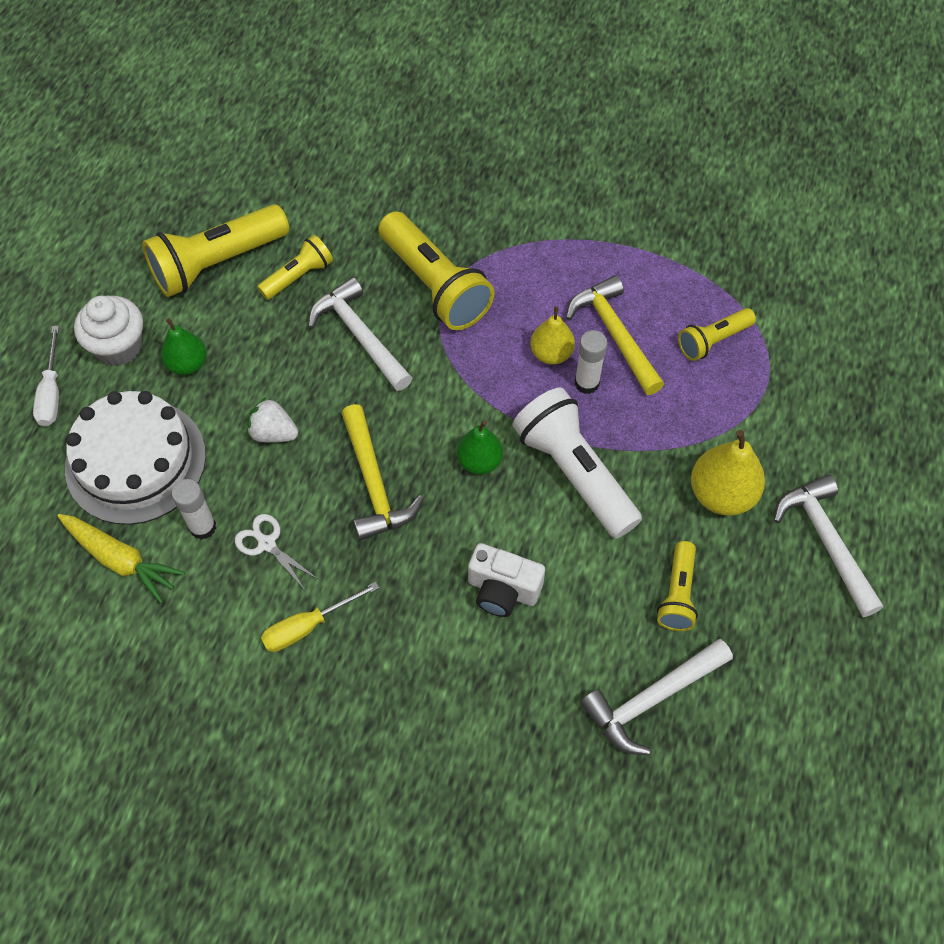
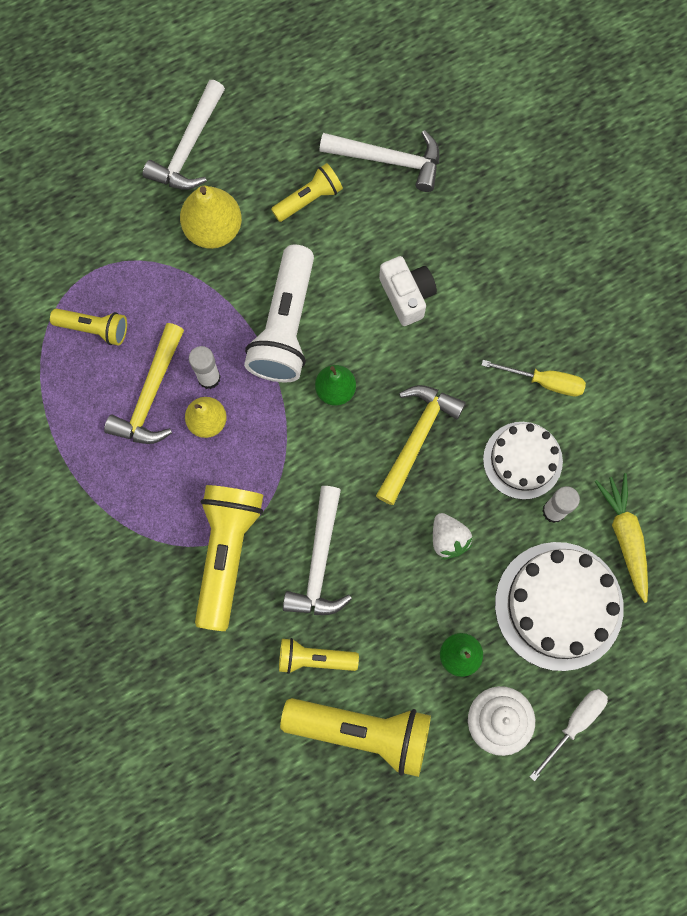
camera: 135 degrees left, 15 degrees up
(267, 544) = (522, 460): white scissors -> white cake

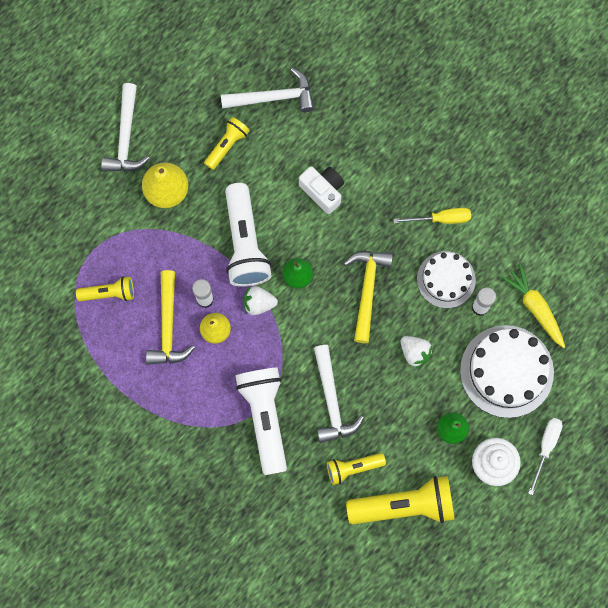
camera: 20 degrees left, 0 degrees up
(227, 554) = (265, 418): yellow flashlight -> white flashlight
(274, 407) = (258, 303): none -> white strawberry

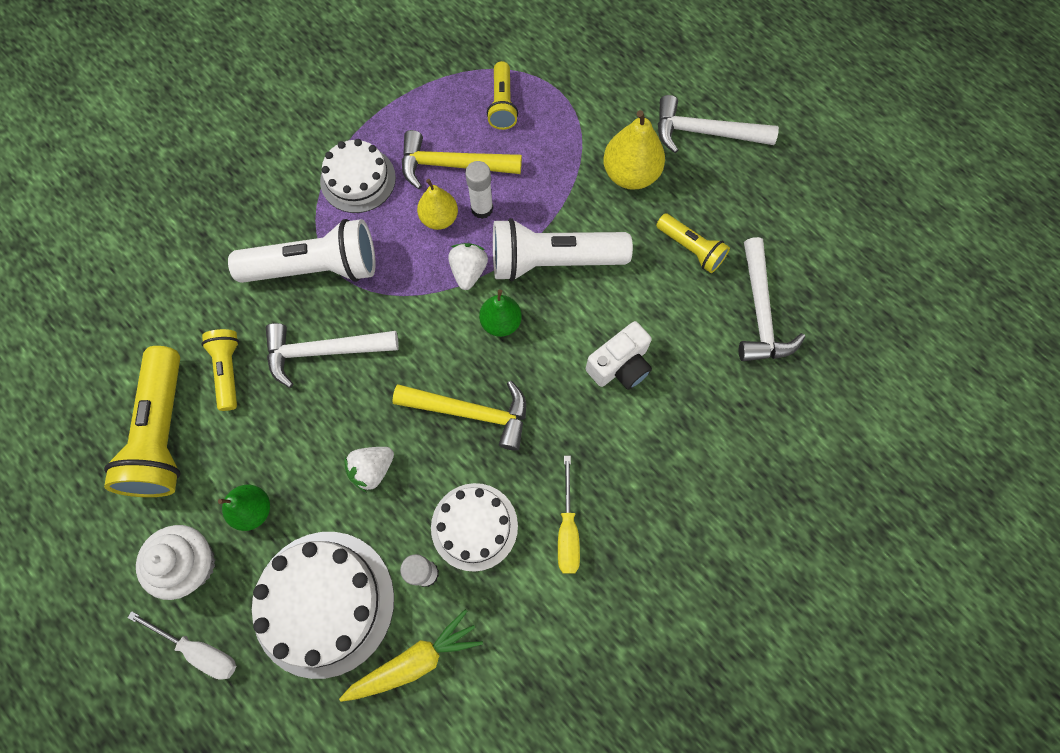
camera: 95 degrees right, 5 degrees down
(186, 398) = (358, 179): none -> white cake

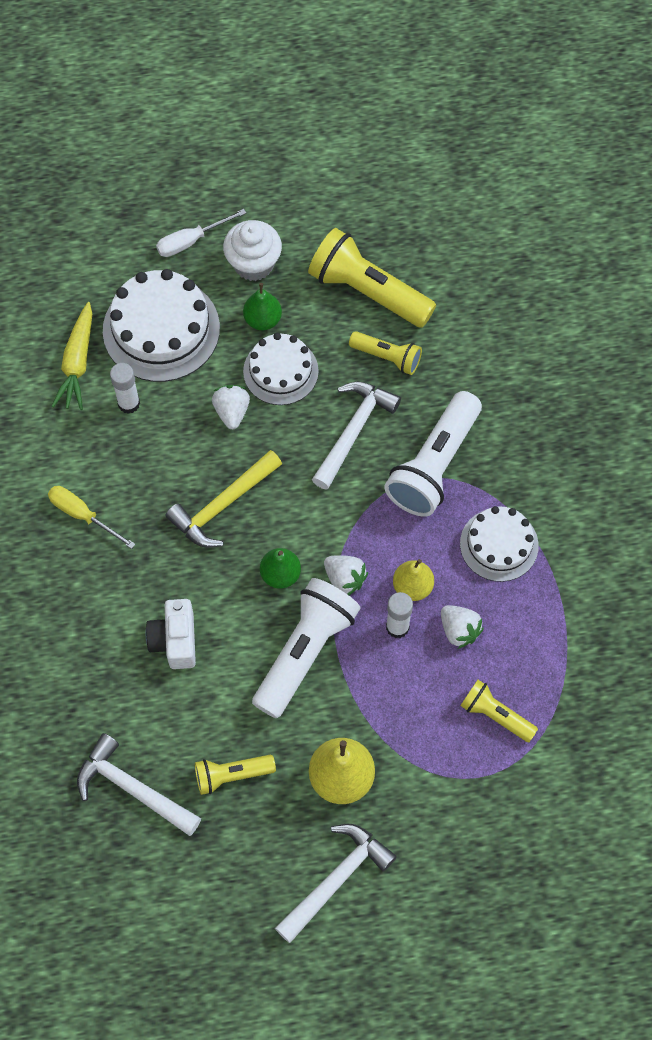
camera: 125 degrees right, 5 degrees down
(452, 165) = (459, 630): yellow hammer -> white strawberry
(474, 526) = (135, 454): white cake -> white cake (280, 371)

